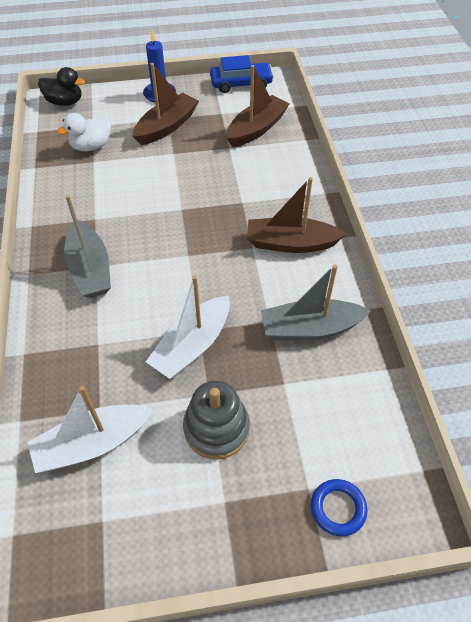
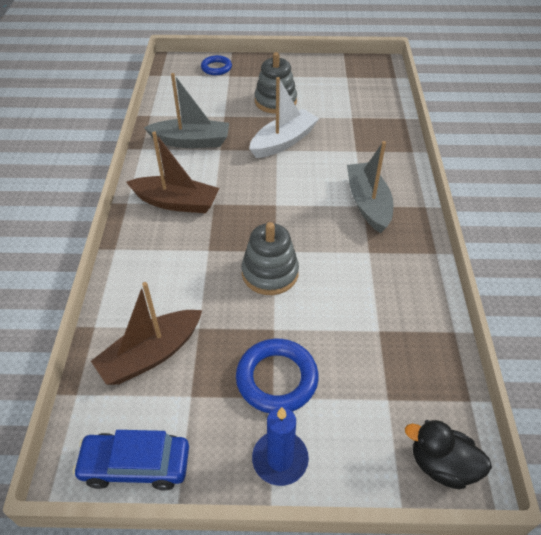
camera: 170 degrees left, 5 degrees down
(91, 146) = (384, 357): white duck -> none
(92, 443) = (355, 103): white boat -> none
(166, 127) = (277, 379): brown boat -> blue ring
(182, 190) = (270, 273): none -> grey stacking toy

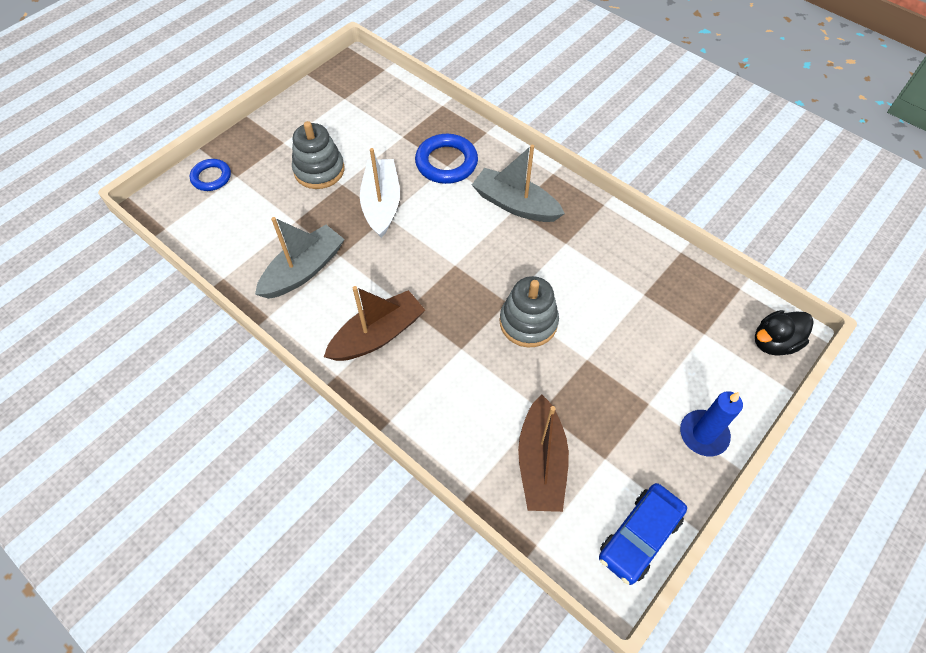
camera: 50 degrees left, 10 degrees up
(277, 379) = (635, 389): blue ring -> blue ring (446, 162)

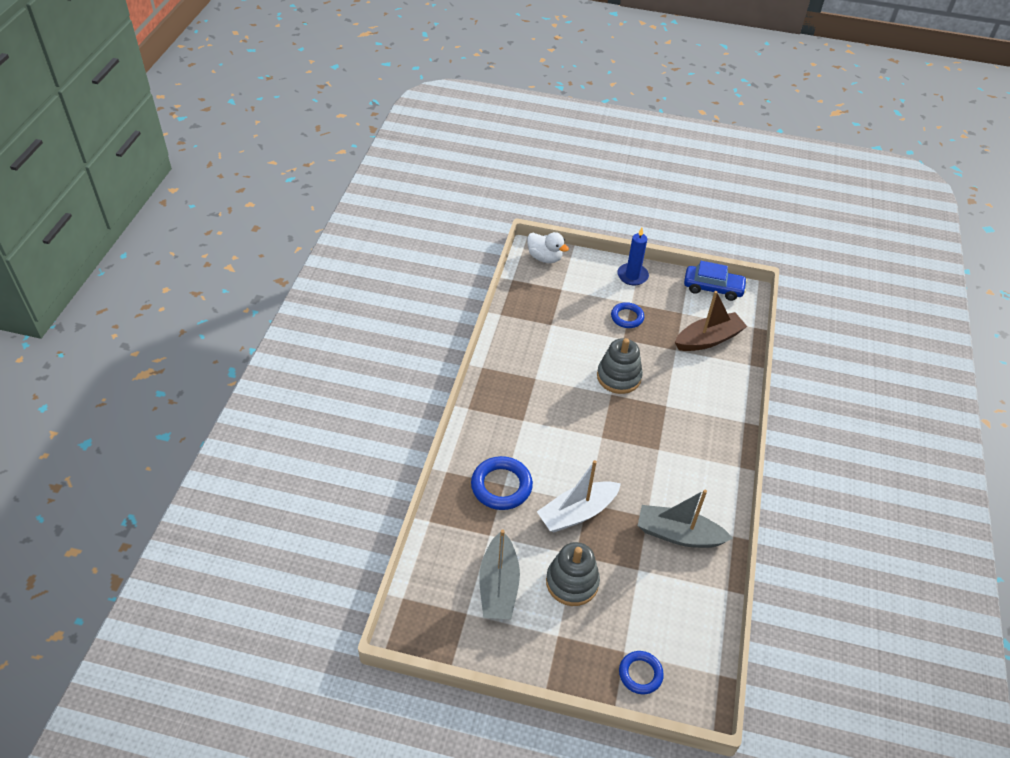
camera: 120 degrees left, 10 degrees down
(378, 335) = (693, 457): brown boat -> none
(515, 204) = (518, 421): grey boat -> grey boat (498, 585)
(623, 383) = (627, 317): none -> blue ring
(774, 342) = (545, 258): black duck -> white duck

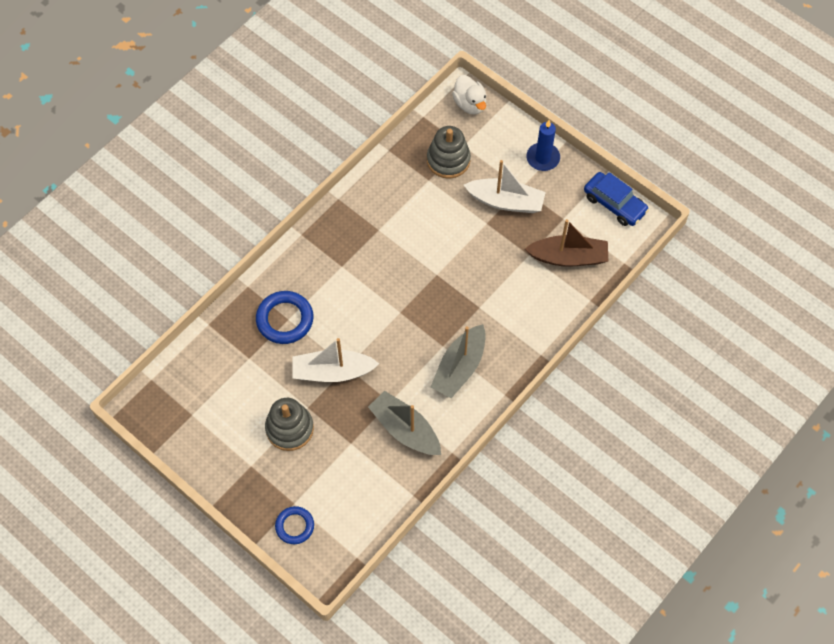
camera: 30 degrees right, 15 degrees up
(498, 585) = (230, 404): grey boat -> grey boat (459, 367)
(618, 377) = (455, 260): grey stacking toy -> grey stacking toy (448, 160)
(627, 317) = (505, 201): blue ring -> white boat

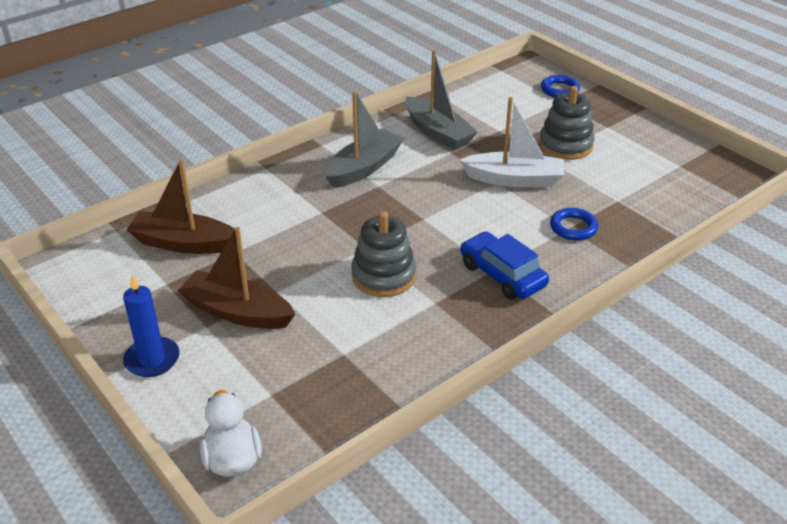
camera: 170 degrees left, 25 degrees down
(285, 319) = (573, 227): blue ring -> blue ring, size x0.63
(448, 160) = (303, 376): grey stacking toy -> grey stacking toy (383, 276)
(505, 201) = (237, 312): white boat -> brown boat
(614, 204) = (84, 290): blue car -> blue car (502, 275)

